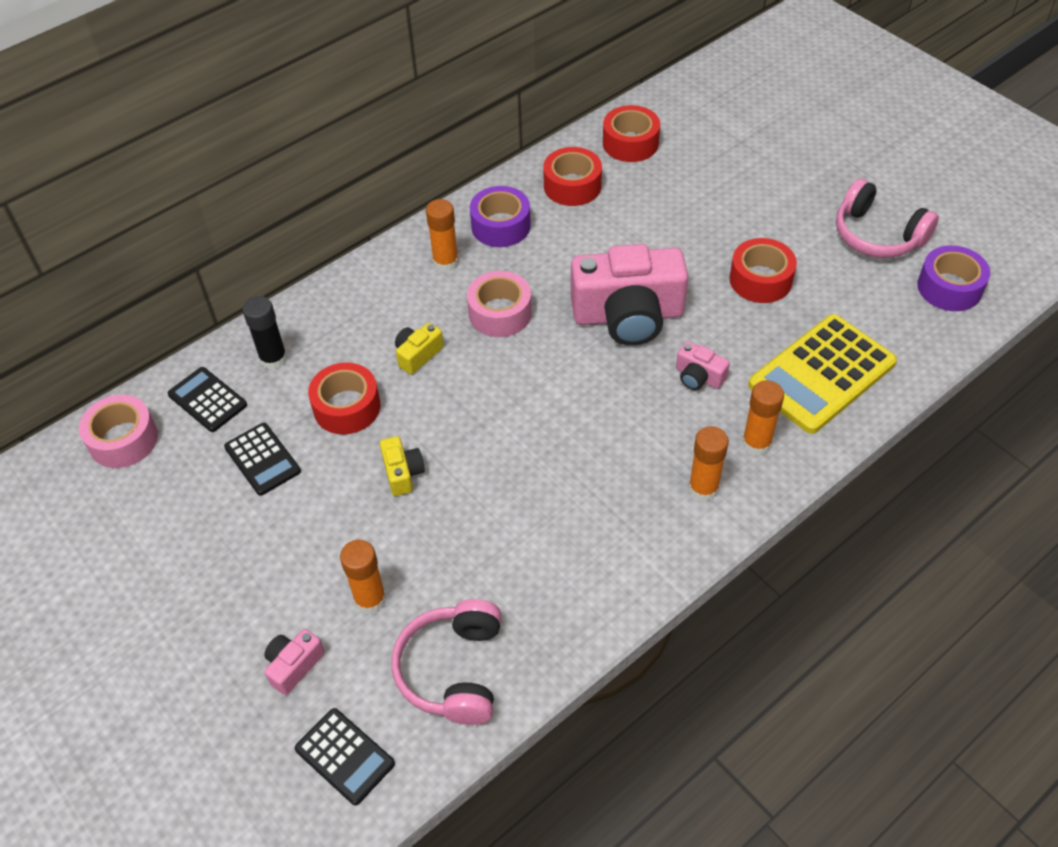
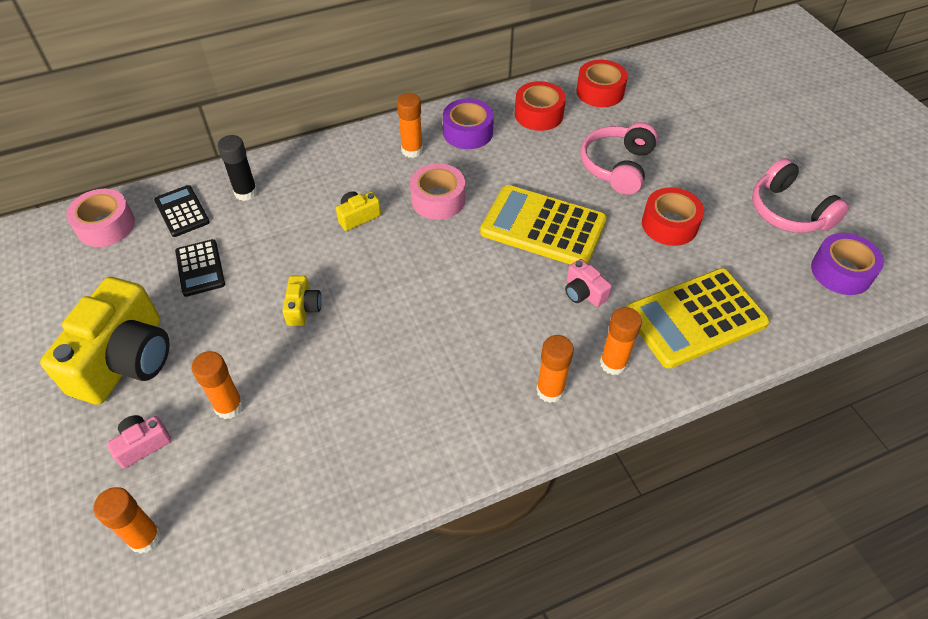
camera: 15 degrees right, 0 degrees up
(227, 583) = (125, 360): none -> yellow camera
(345, 756) = (145, 537): black calculator -> orange glue stick
(347, 407) = (284, 244): red tape -> none
(453, 670) = (268, 489): pink headphones -> pink headphones (617, 166)
(628, 315) = (543, 227): pink camera -> yellow calculator

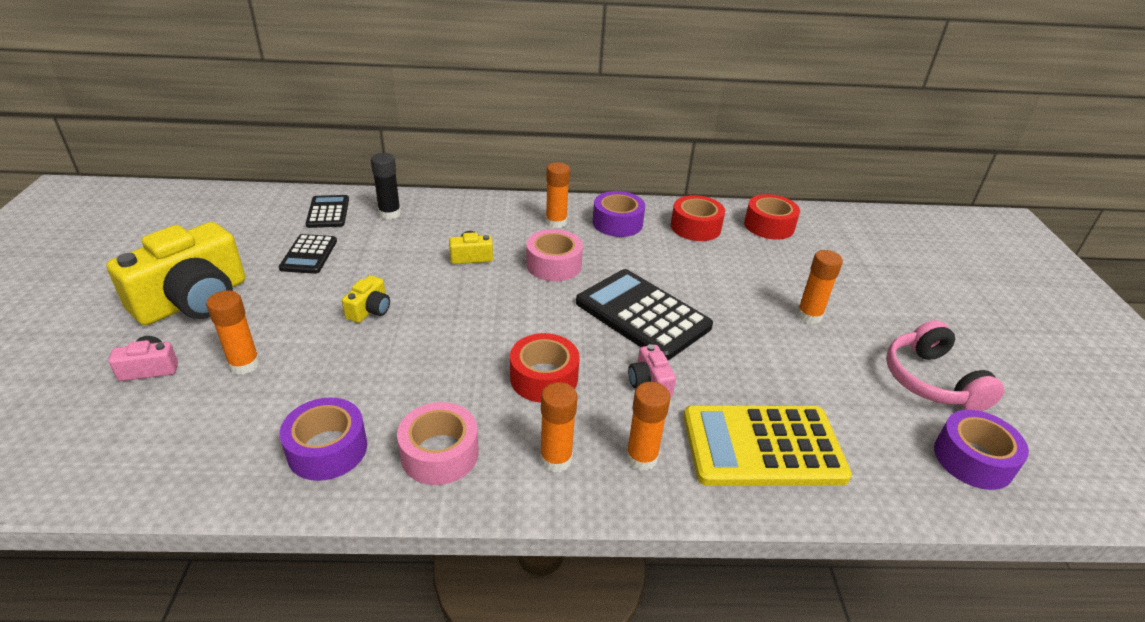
camera: 20 degrees right, 15 degrees down
(106, 226) = (262, 205): pink tape -> pink tape (439, 453)
(145, 537) = (84, 444): orange glue stick -> orange glue stick (809, 316)
(363, 456) = (327, 449): none -> purple tape
(543, 227) = (642, 315): yellow calculator -> black calculator
(617, 166) = (752, 288): pink headphones -> none
(669, 224) = (781, 352): red tape -> red tape (544, 378)

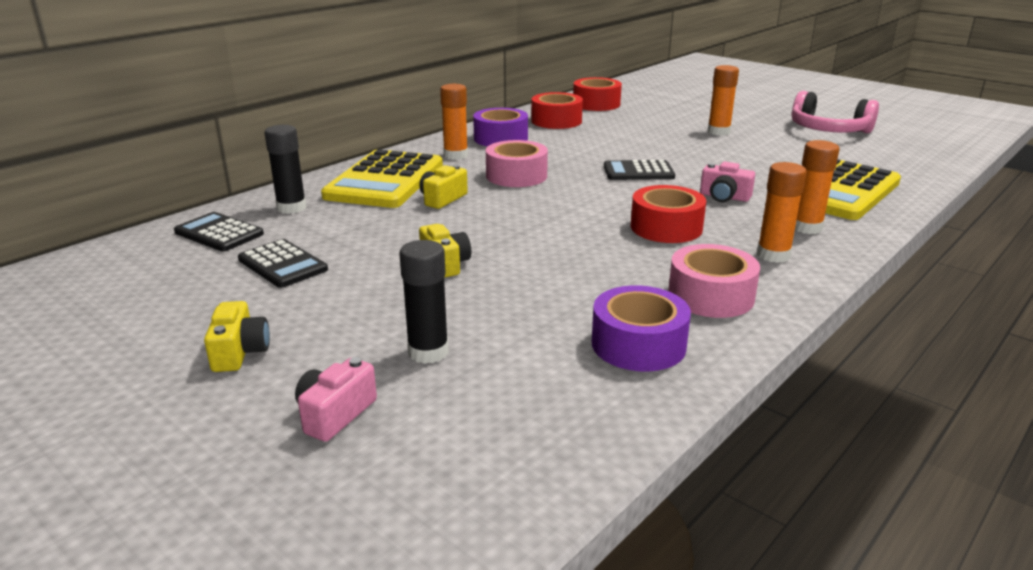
camera: 45 degrees left, 10 degrees down
(193, 300) = (240, 352): yellow camera -> yellow camera, size x0.43
(244, 364) = (428, 352): orange glue stick -> black glue stick
(473, 221) = (385, 181): none -> yellow calculator
(642, 315) = (638, 172): black calculator -> black calculator, size x0.54
(973, 459) = (909, 149): purple tape -> none

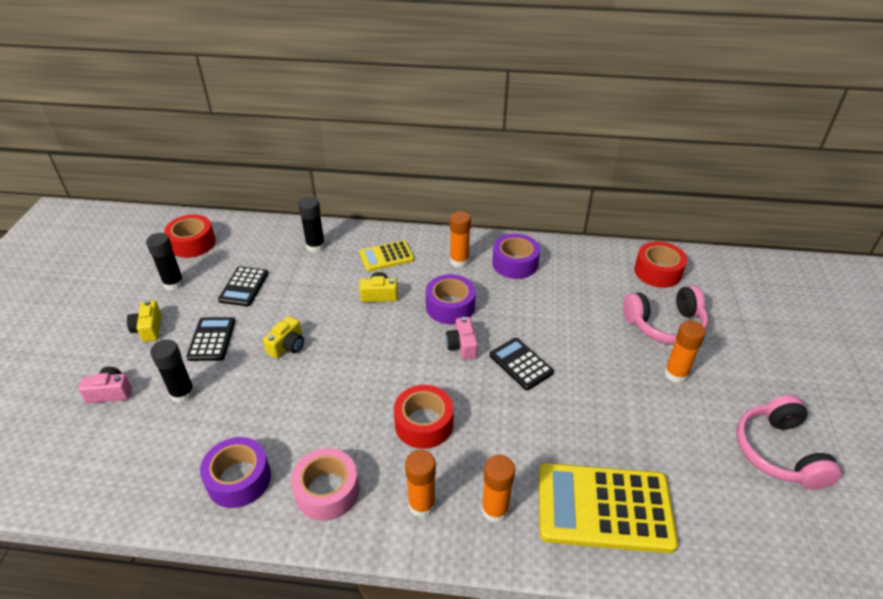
camera: 55 degrees right, 15 degrees up
(173, 311) = (174, 283): none -> black glue stick
(219, 233) = (264, 243): black calculator -> black calculator (212, 339)
(240, 352) = (148, 328): yellow camera -> yellow camera turned 120 degrees clockwise
(385, 181) = (386, 256): yellow calculator -> yellow calculator, size x0.54
(516, 176) = (450, 306): pink tape -> purple tape
(556, 121) = (587, 271): red tape -> red tape (192, 243)
(661, 119) = (665, 325): none -> pink headphones
(724, 197) = (515, 435): pink camera -> pink camera (462, 346)

